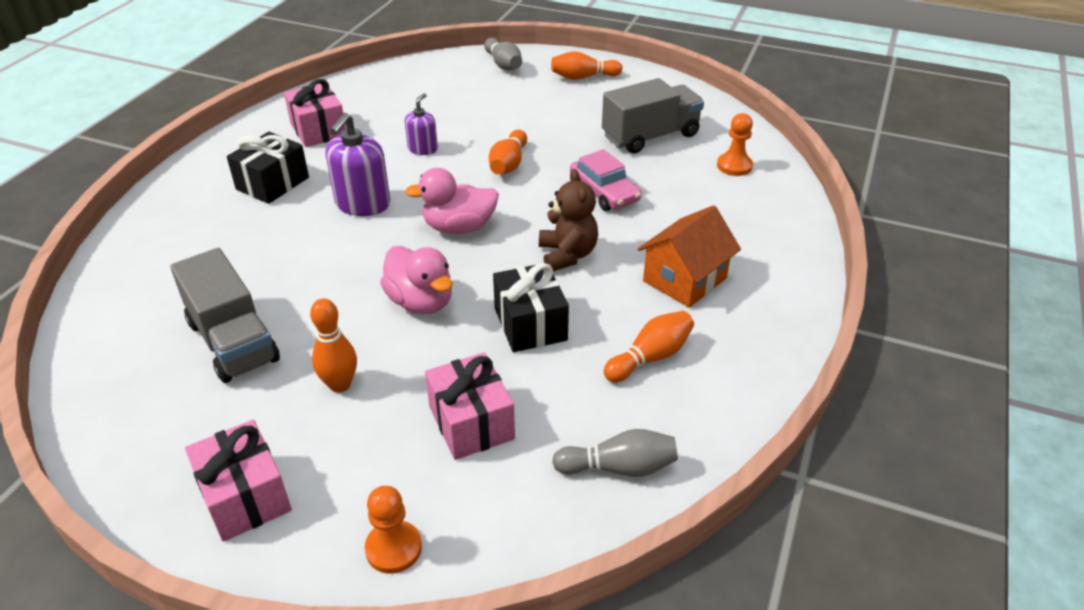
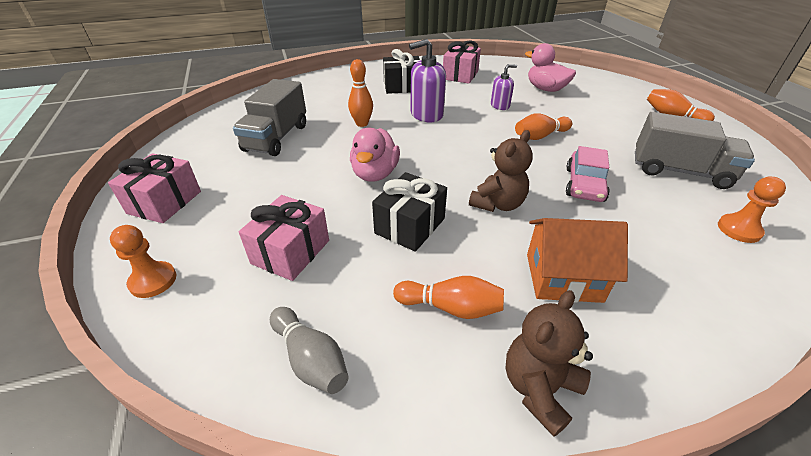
camera: 50 degrees right, 0 degrees up
(340, 384) = (276, 185): orange bowling pin -> orange bowling pin (362, 123)
(459, 227) = (456, 151): pink duck -> pink duck (545, 89)
(503, 64) = (619, 87): grey bowling pin -> none
(759, 359) = (539, 388): none -> brown teddy bear

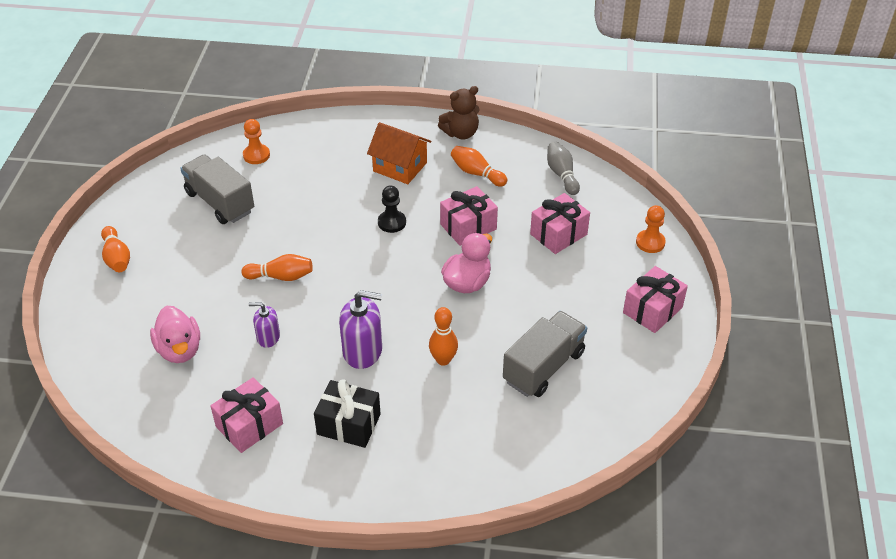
camera: 155 degrees left, 5 degrees up
(410, 226) = (468, 227): black gift -> pink gift
(498, 204) = (392, 222): brown teddy bear -> black pawn
(584, 184) = (309, 216): pink car -> none

